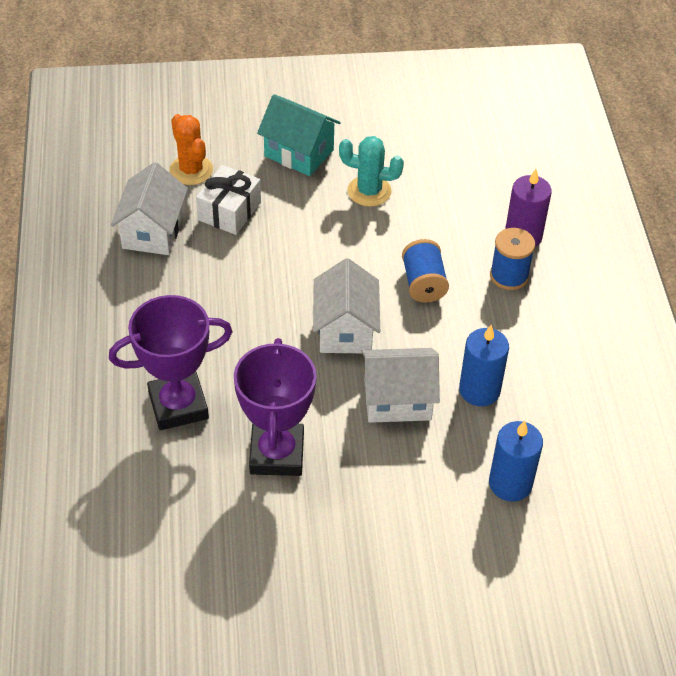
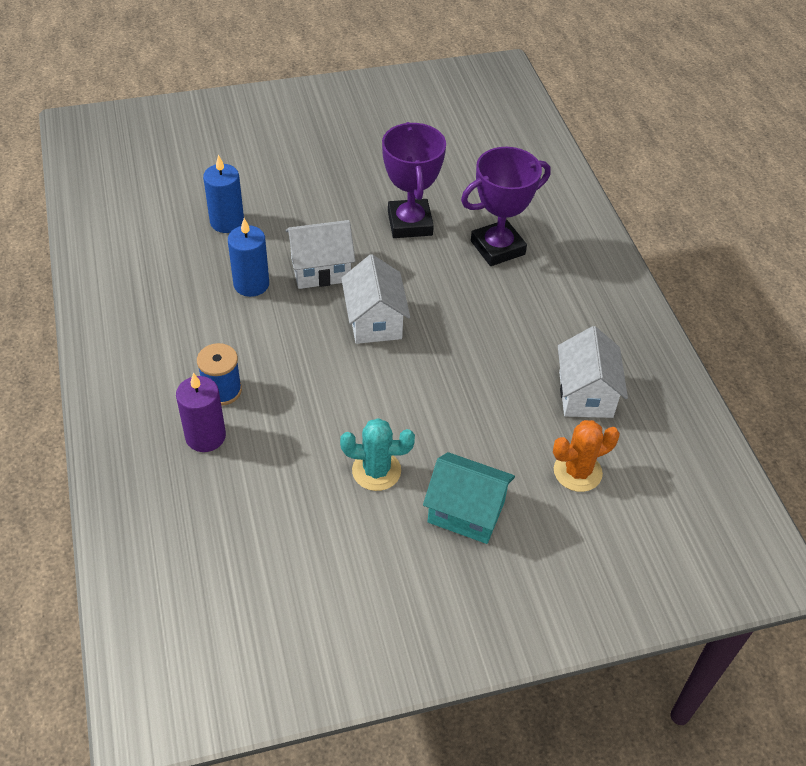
camera: 170 degrees right, 0 degrees up
(191, 170) = (577, 472): orange cactus -> orange cactus turned 75 degrees counterclockwise
(229, 211) = (518, 427): white gift -> none
(423, 283) = (307, 372): blue spool -> none

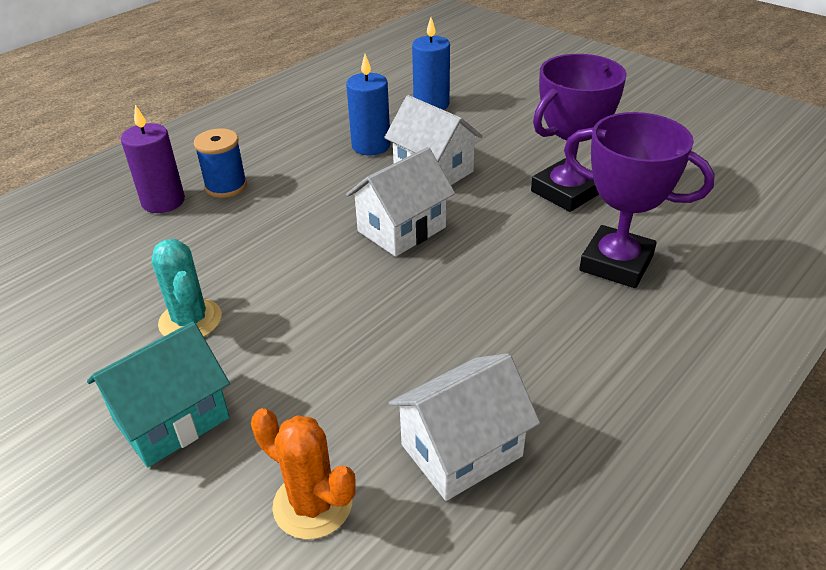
camera: 60 degrees right, 10 degrees down
(466, 512) = (171, 419): turquoise house -> turquoise house turned 60 degrees clockwise

